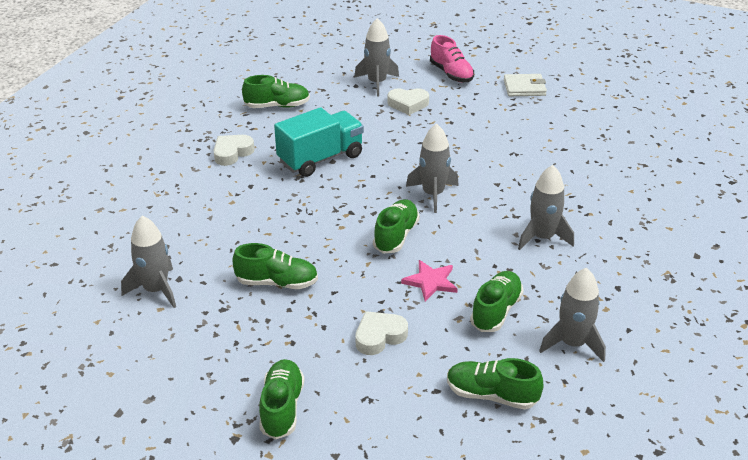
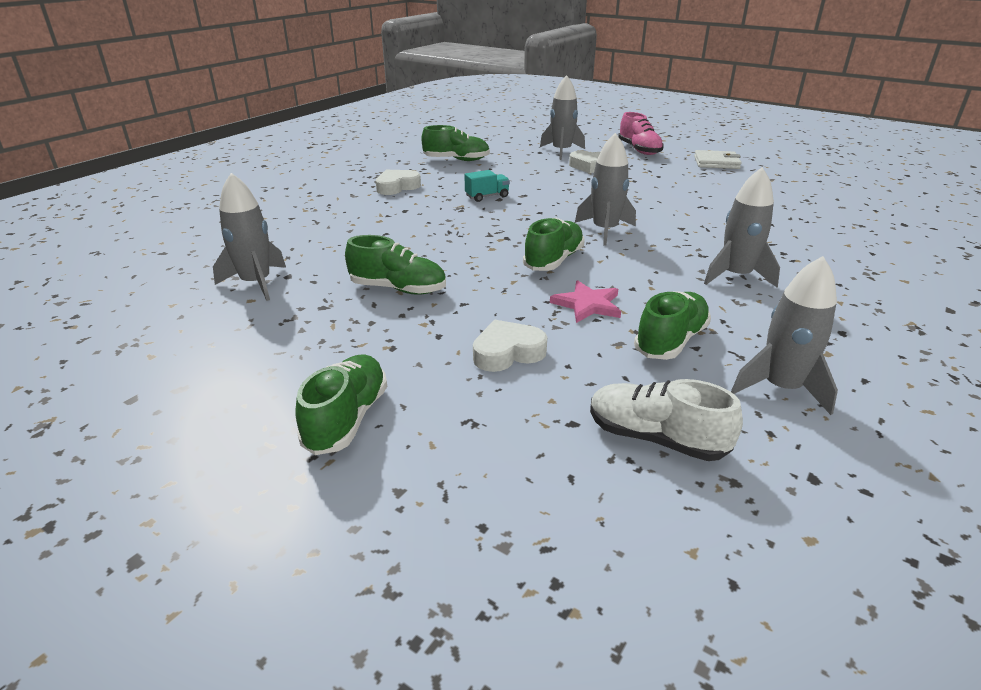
camera: 10 degrees right, 5 degrees down
(320, 158) = (487, 196): turquoise truck -> turquoise truck, size x0.47
(491, 395) = (656, 438): green shoe -> white shoe

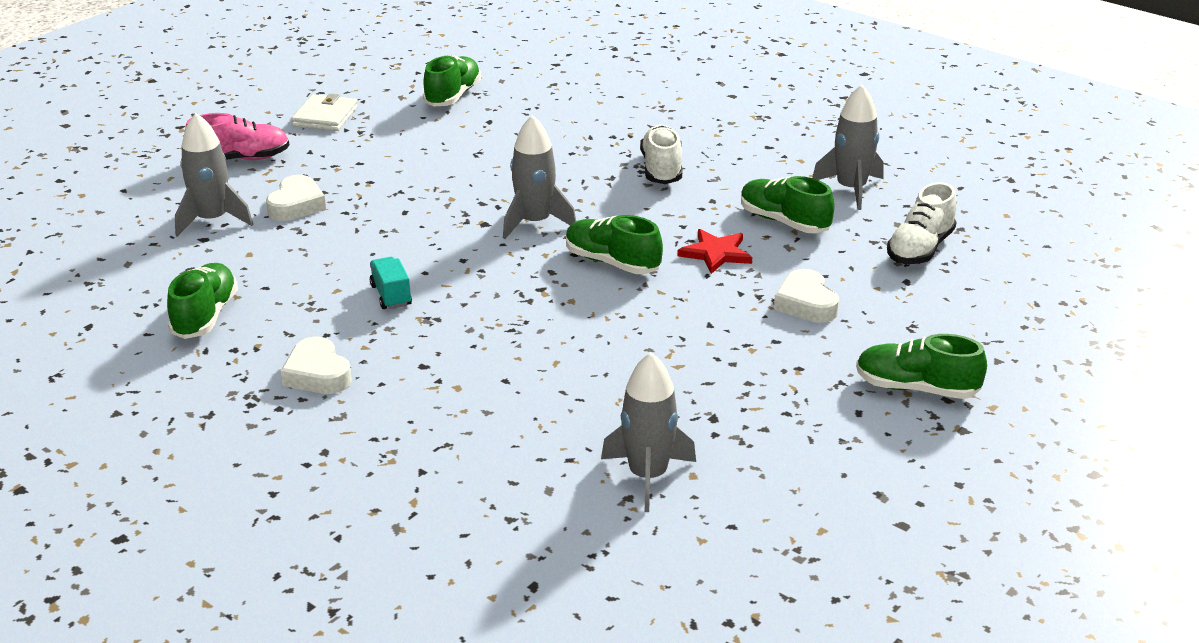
camera: 85 degrees left, 0 degrees up
(398, 289) = (673, 366): green shoe -> green shoe (453, 96)
(587, 304) = (716, 253): pink star -> red star
(736, 276) = (662, 169): grey rocket -> white shoe

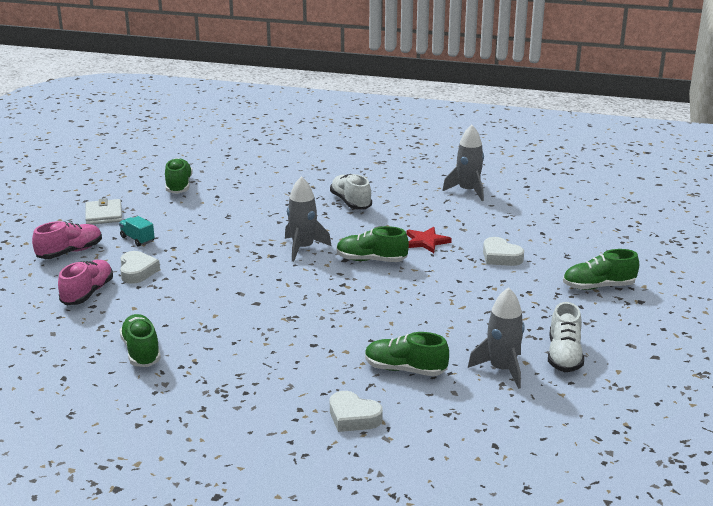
camera: 25 degrees left, 5 degrees down
(212, 220) = (87, 293): grey rocket -> pink shoe
(317, 374) = (251, 366): white heart -> white heart (353, 417)
(391, 295) = (253, 310): turquoise truck -> turquoise truck (137, 239)
(784, 222) = (448, 216): green shoe -> green shoe (405, 369)
(920, 249) = (534, 214): white shoe -> white shoe (564, 356)

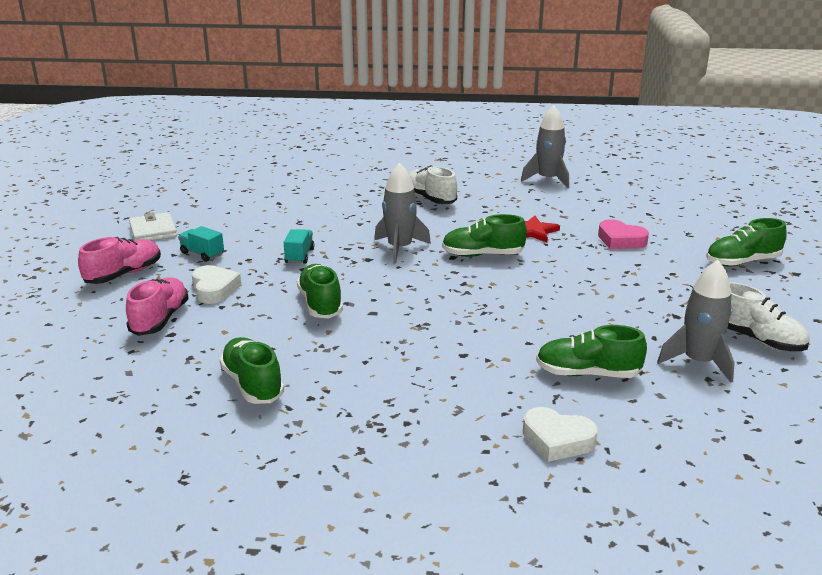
camera: 10 degrees left, 0 degrees up
(179, 186) = (231, 195): green shoe -> green shoe (320, 304)
(216, 248) = (299, 256): none -> turquoise truck
(500, 257) = (620, 240): white heart -> pink heart
(564, 356) = (756, 339): white shoe -> white shoe turned 45 degrees counterclockwise

